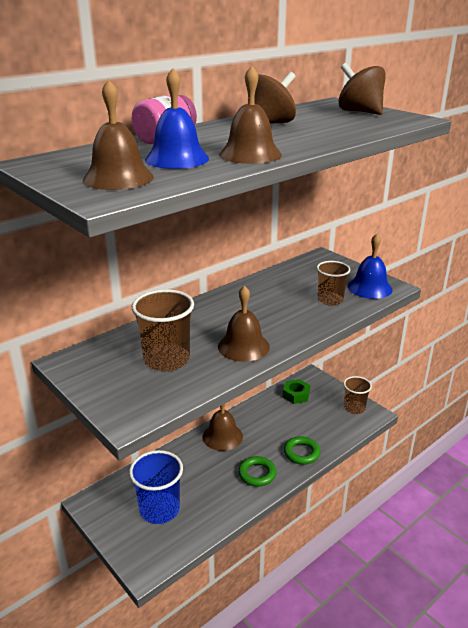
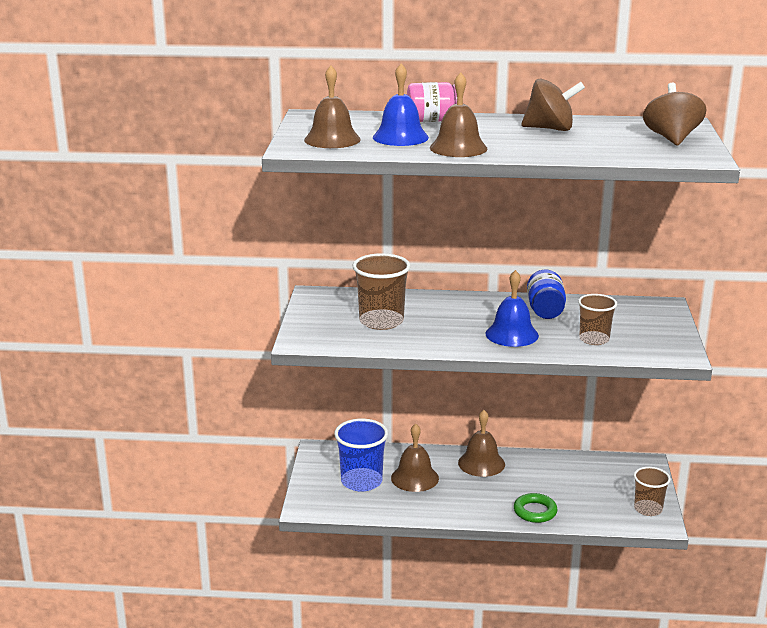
camera: 45 degrees right, 5 degrees down
(243, 346) = (452, 338): brown bell -> brown bell (414, 478)
(257, 474) = (471, 503): green ring -> none
(264, 292) = (545, 310): none -> blue jar
(296, 395) = (603, 469): green nut -> none
(369, 288) = (655, 346): blue bell -> blue bell (512, 334)

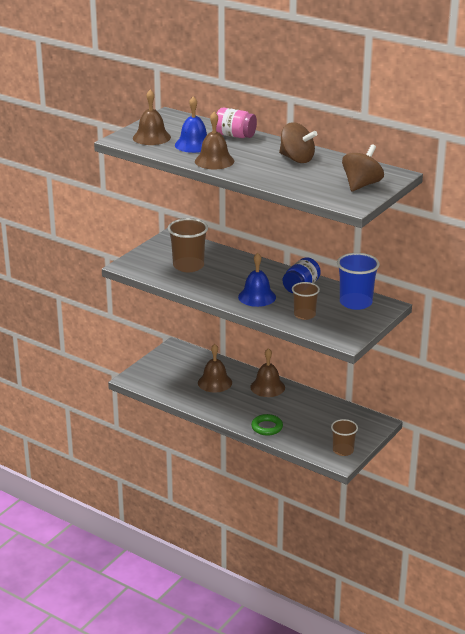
camera: 30 degrees right, 5 degrees up
(361, 481) = (180, 374): blue cup -> blue cup (355, 303)

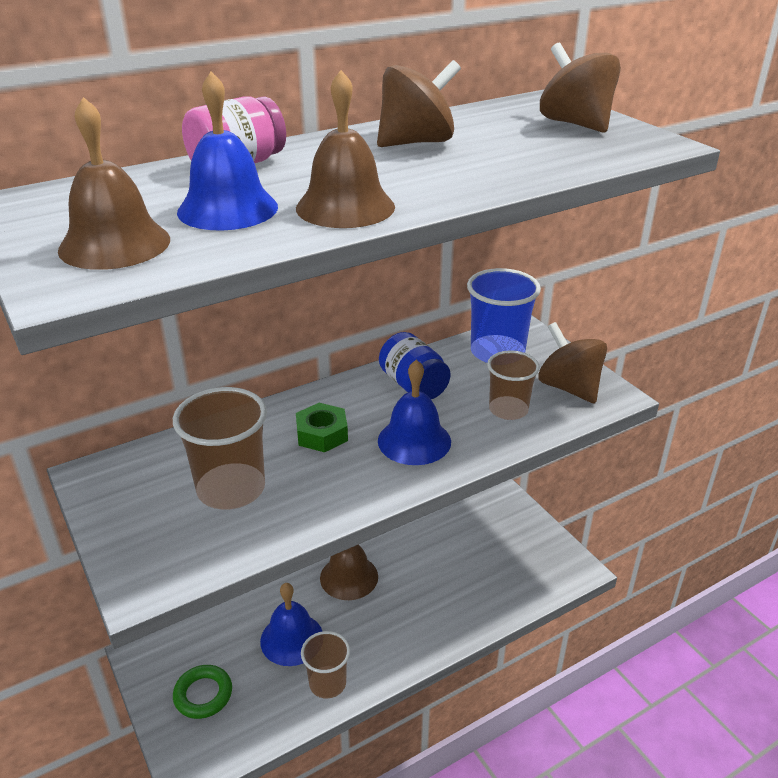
camera: 65 degrees left, 5 degrees up
(215, 382) = (292, 639): brown bell -> blue bell
(241, 275) = (322, 434): none -> green nut
(267, 427) = (455, 619): green ring -> green ring (203, 694)
(341, 328) = (569, 388): none -> brown spinning top
(343, 450) = (553, 556): brown cup -> brown cup (327, 683)

